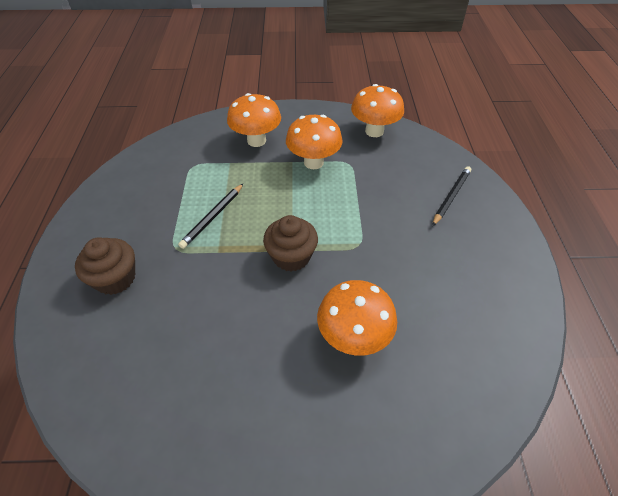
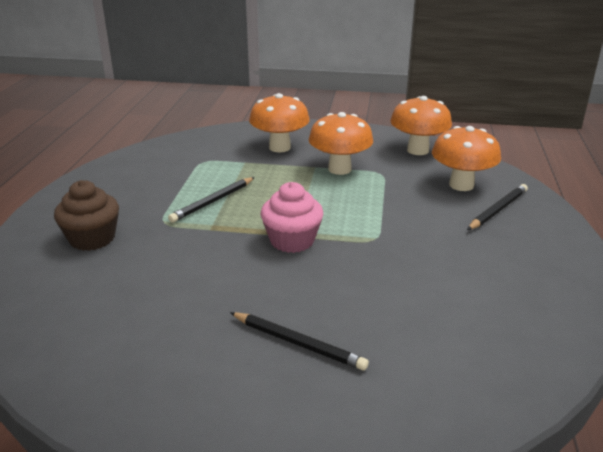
camera: 10 degrees right, 20 degrees down
(291, 256) = (292, 240): brown cupcake -> pink cupcake
(322, 378) = (298, 343): none -> black pencil
(353, 337) = (346, 313): orange mushroom -> orange mushroom (461, 185)

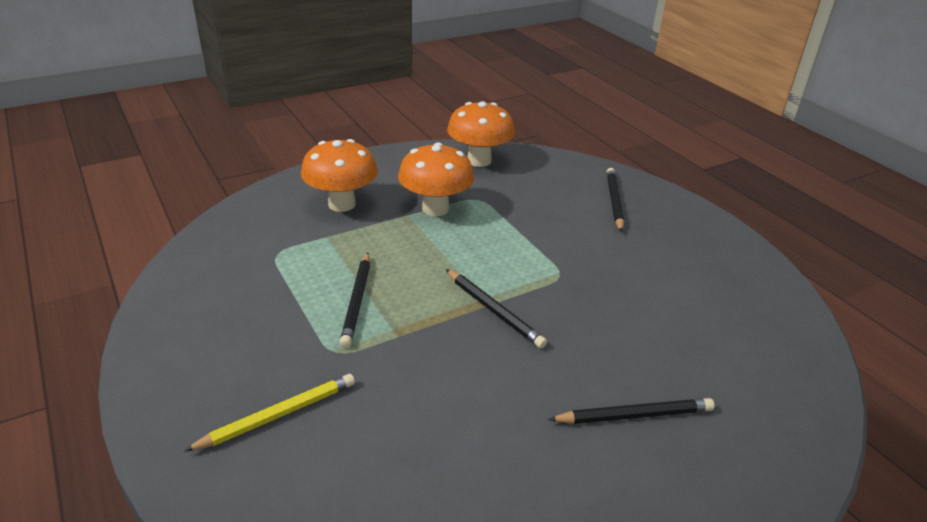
camera: 40 degrees left, 5 degrees up
(92, 238) = (278, 415): brown cupcake -> yellow pencil
(292, 240) = (494, 310): pink cupcake -> black pencil
(461, 185) = (559, 186): orange mushroom -> none

